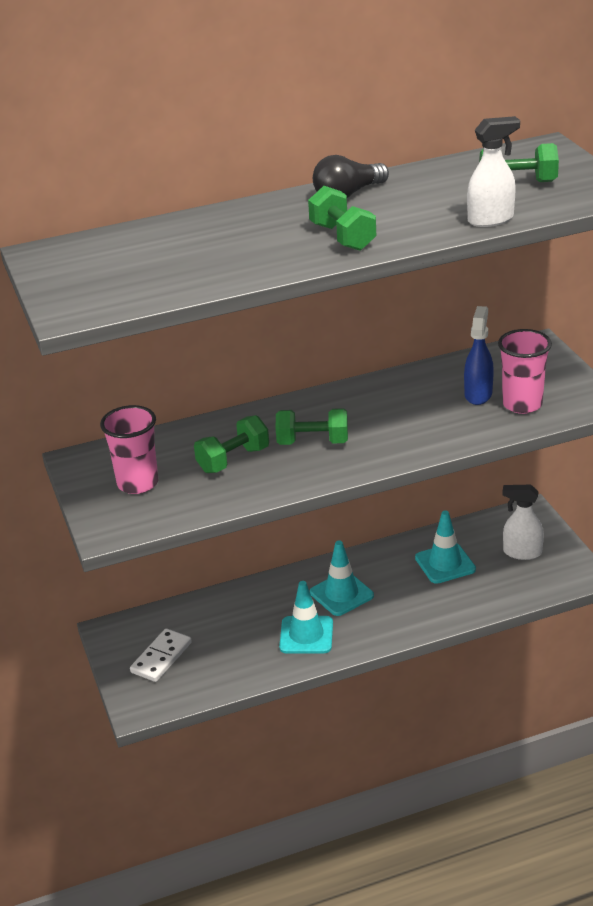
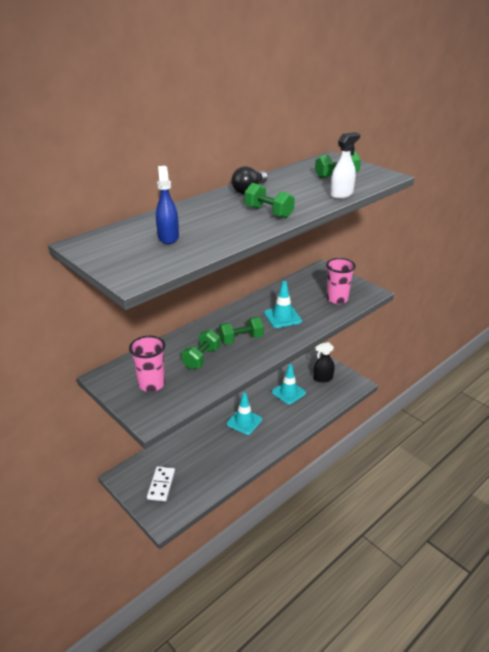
camera: 25 degrees left, 0 degrees up
(306, 635) = (238, 450): turquoise traffic cone -> turquoise traffic cone (282, 317)
(478, 394) = (311, 298): blue spray bottle -> blue spray bottle (168, 237)
(522, 552) = (322, 378): white spray bottle -> black spray bottle

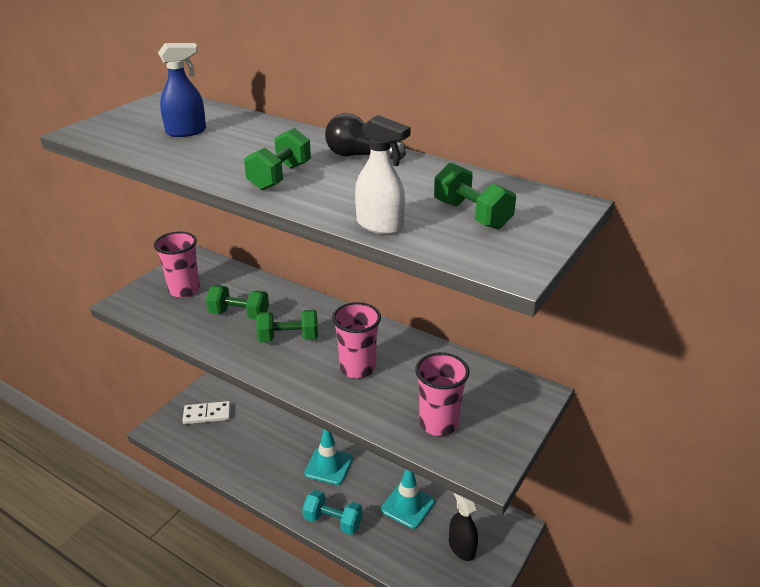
camera: 75 degrees right, 0 degrees up
(241, 339) = (288, 338): green dumbbell -> green dumbbell turned 60 degrees counterclockwise
(282, 317) = (357, 368): turquoise traffic cone -> pink cup
(291, 426) = (333, 521): none -> turquoise dumbbell

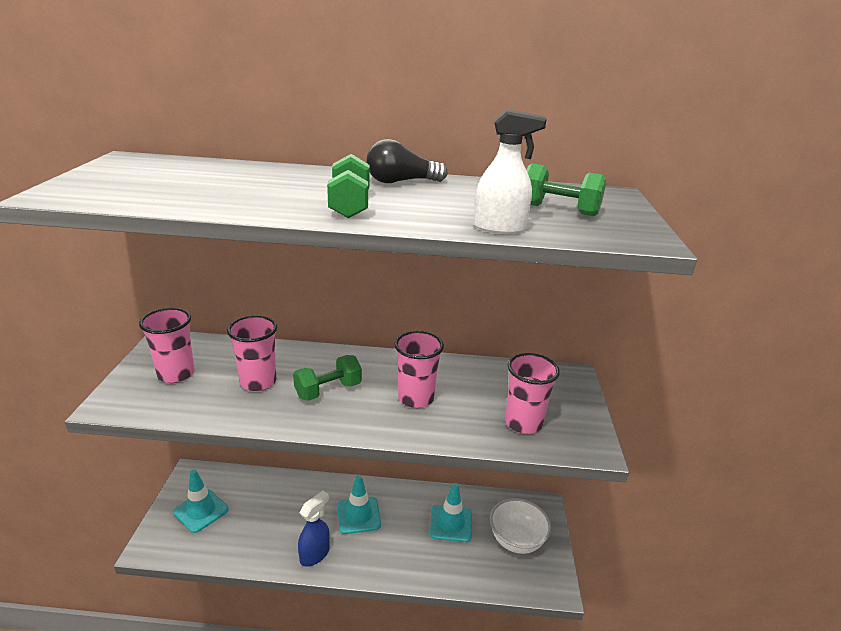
camera: 30 degrees left, 5 degrees down
(186, 132) = (192, 182): blue spray bottle -> blue spray bottle (315, 554)
(207, 414) = (201, 511): white domino -> turquoise traffic cone
(239, 314) = (258, 382): green dumbbell -> pink cup
(333, 521) = (395, 565): turquoise dumbbell -> none
(461, 547) = (516, 540): black spray bottle -> white bowl

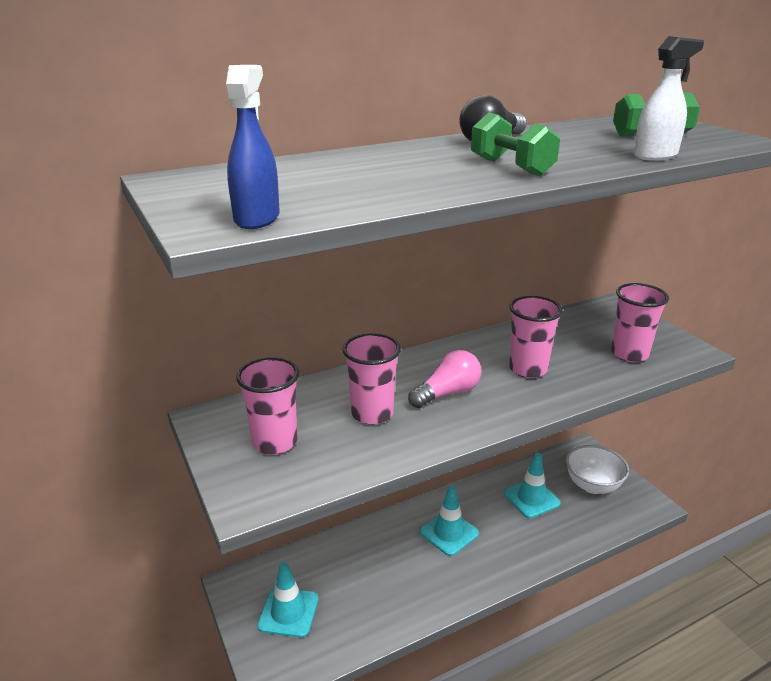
camera: 30 degrees left, 0 degrees up
(315, 554) = (447, 587): blue spray bottle -> blue spray bottle (257, 218)
(328, 390) = (447, 393): green dumbbell -> pink light bulb

